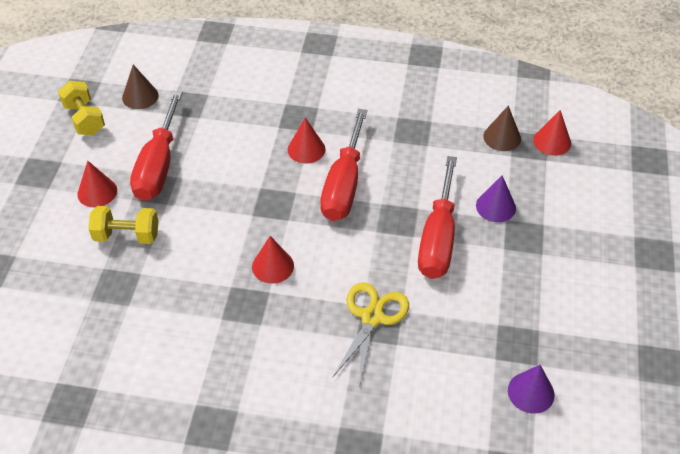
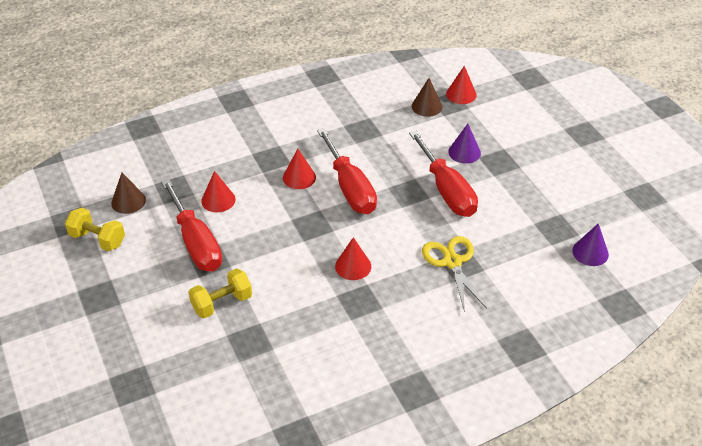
camera: 35 degrees left, 5 degrees down
(97, 192) = (165, 286): red cone -> red cone (218, 200)

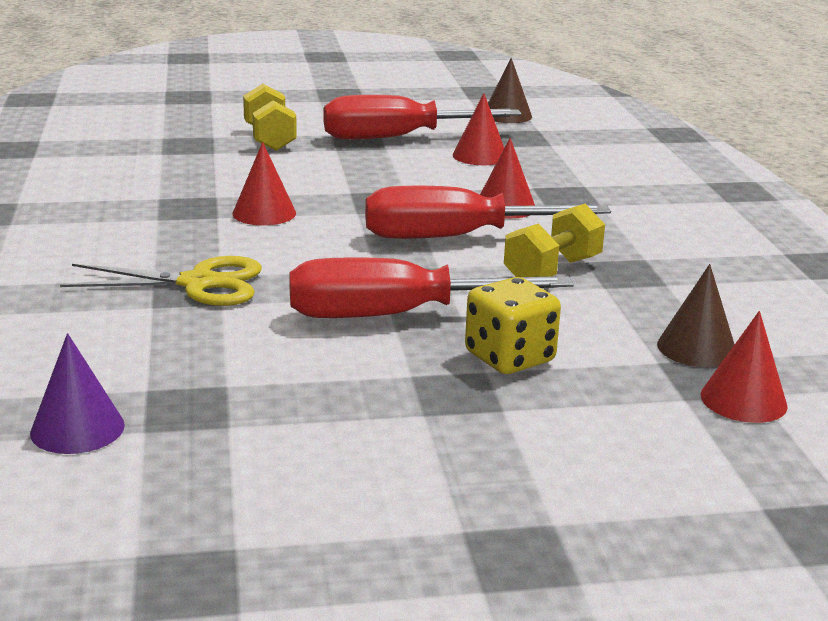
camera: 105 degrees right, 20 degrees down
(97, 239) = (441, 99): yellow dumbbell -> yellow dumbbell (552, 271)
(464, 152) = (509, 358): purple cone -> yellow dice

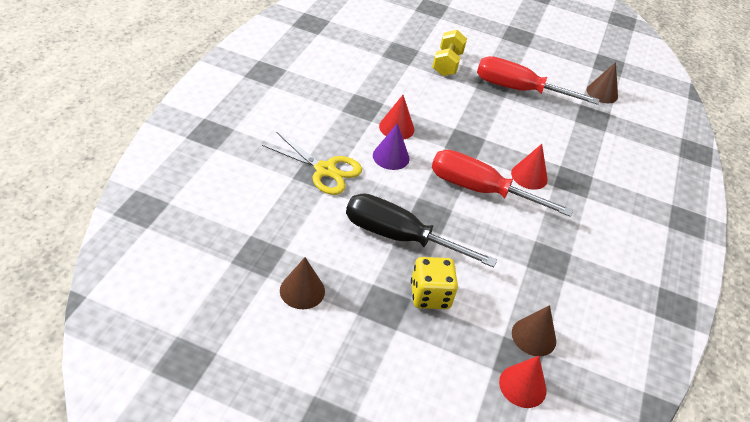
camera: 25 degrees right, 20 degrees up
(77, 428) = (206, 247): purple cone -> purple cone (391, 157)
(306, 420) = (302, 290): none -> brown cone
(393, 315) = (399, 237): red screwdriver -> black screwdriver
(480, 156) = (553, 125): red cone -> none
(552, 271) = (509, 240): yellow dumbbell -> none

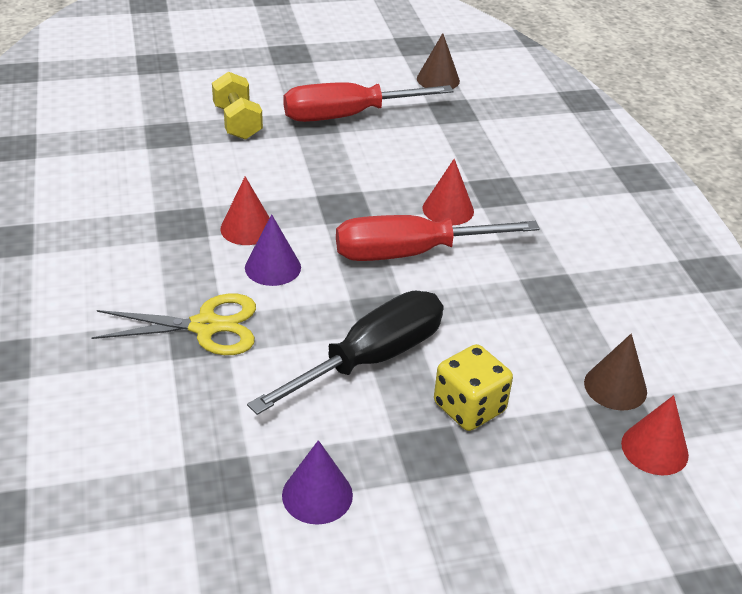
camera: 30 degrees left, 5 degrees down
(302, 290) = (317, 495): brown cone -> purple cone
(399, 237) = (371, 359): black screwdriver -> black screwdriver turned 150 degrees clockwise

